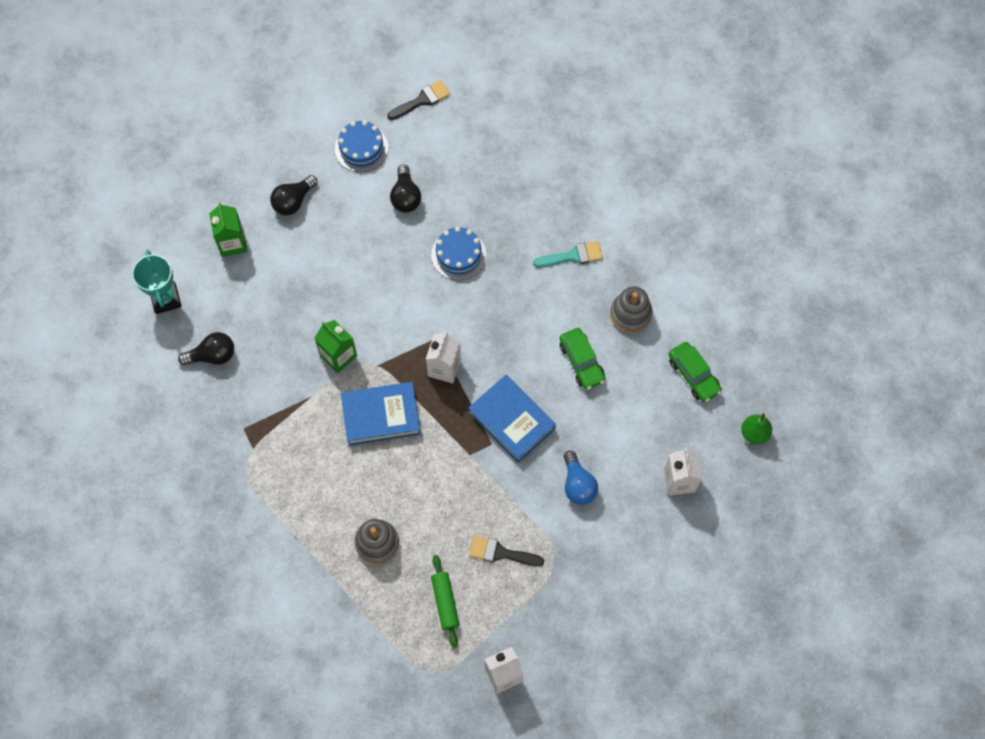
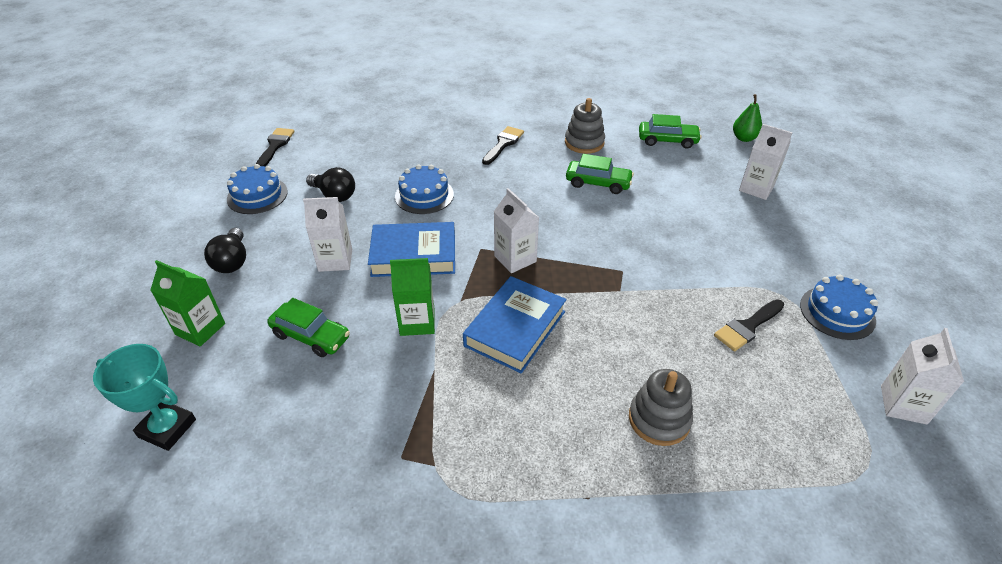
camera: 50 degrees left, 25 degrees down
(212, 355) = (285, 428): black light bulb -> none
(278, 307) = (311, 336): none -> green car
(347, 260) = (335, 260): none -> white carton
(445, 602) = (778, 403): green rolling pin -> none
(512, 420) = (611, 246): blue book -> blue book (414, 255)
(564, 603) = (837, 312): none -> blue cake
(573, 256) = (503, 144): turquoise brush -> black brush
(578, 484) = (713, 241): blue light bulb -> none

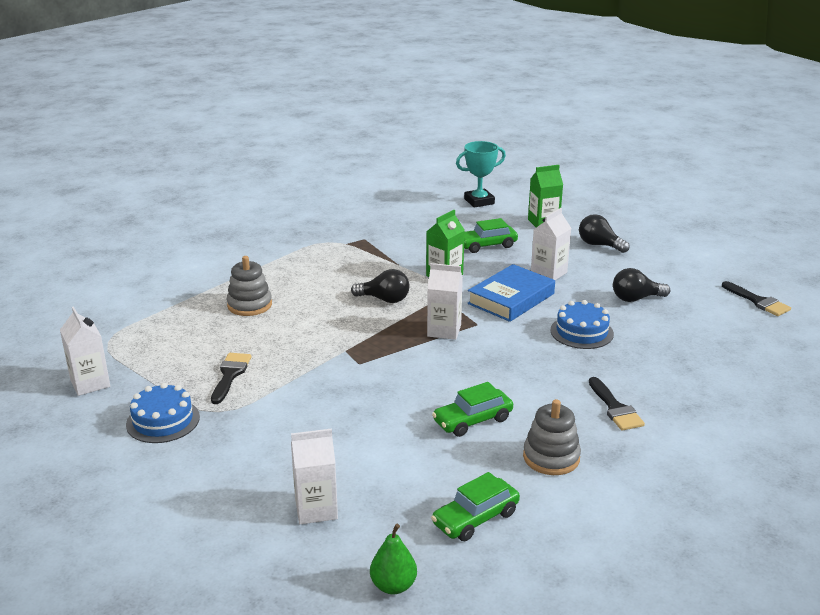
camera: 135 degrees right, 15 degrees down
(257, 195) = (677, 273): blue cake -> none
(515, 328) = (384, 299): blue book -> black light bulb

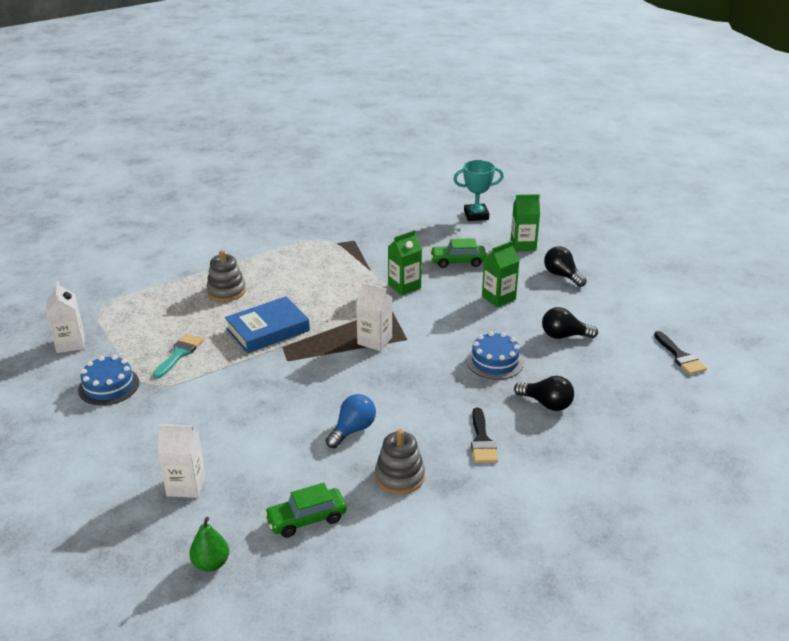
camera: 15 degrees right, 5 degrees up
(230, 375) = (179, 354): black brush -> turquoise brush
(384, 299) = (340, 303): black light bulb -> black light bulb (546, 404)
(472, 420) = (352, 430): green car -> blue light bulb
(511, 299) = (450, 318): blue book -> blue book (268, 330)
(548, 273) = (498, 298): white carton -> green carton

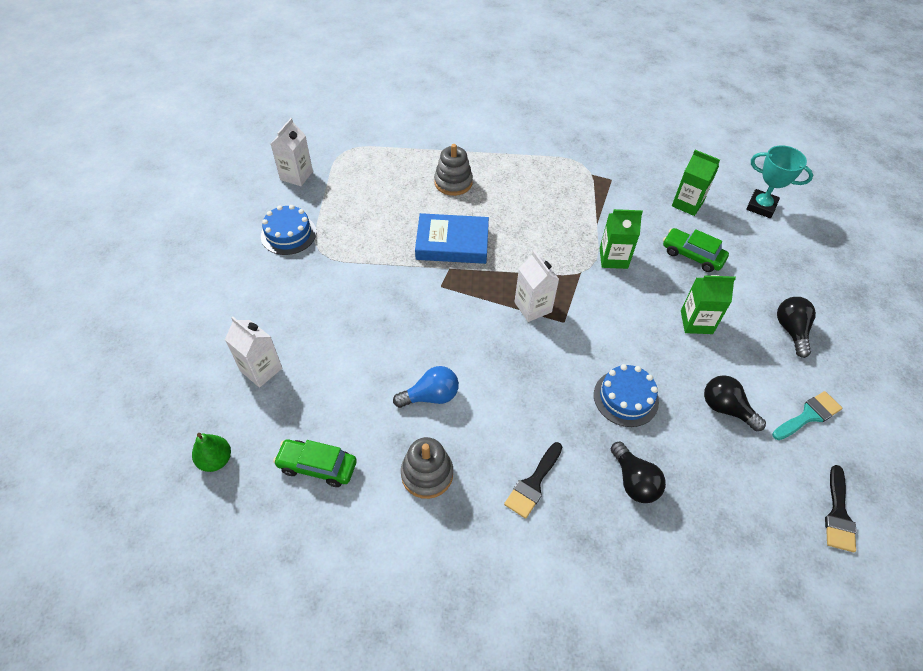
camera: 35 degrees right, 20 degrees up
(179, 354) = (363, 230): turquoise brush -> turquoise brush (808, 415)
(523, 245) = (780, 269): green carton -> green carton (687, 204)

